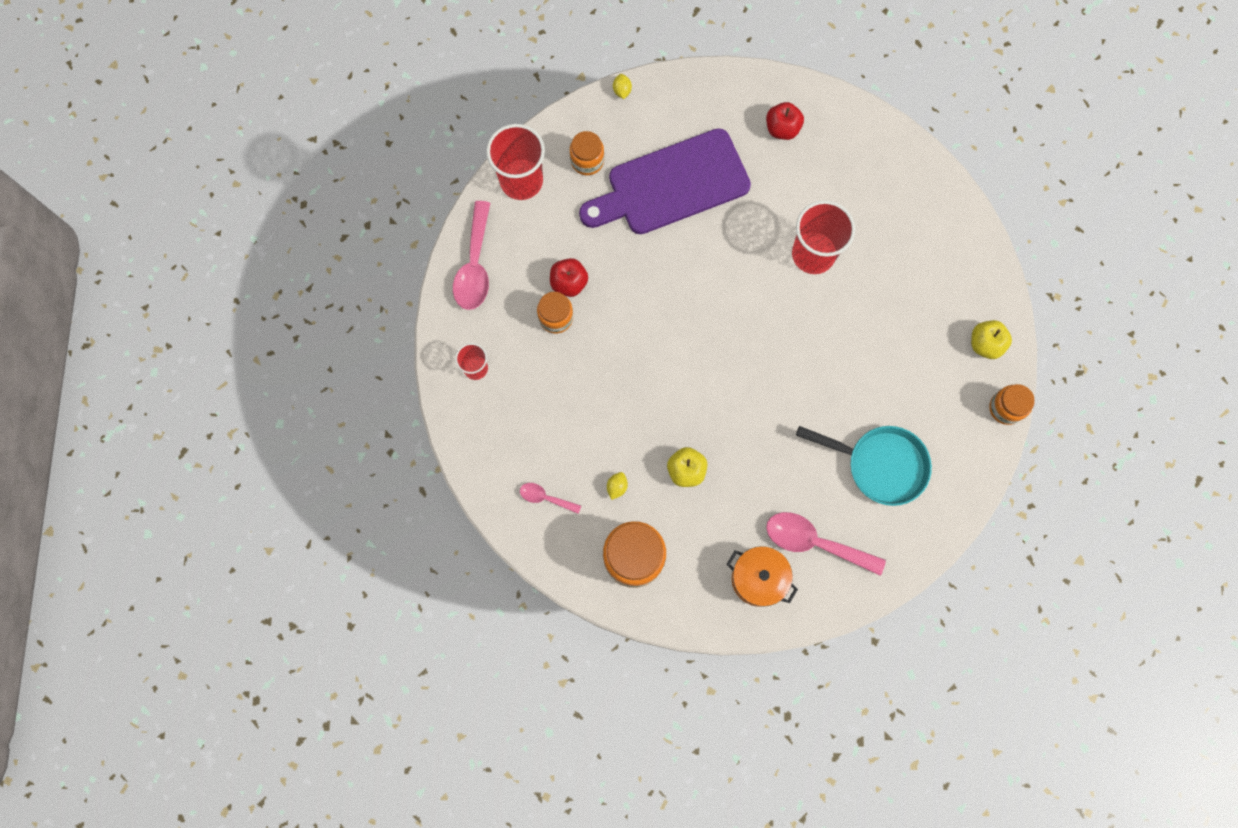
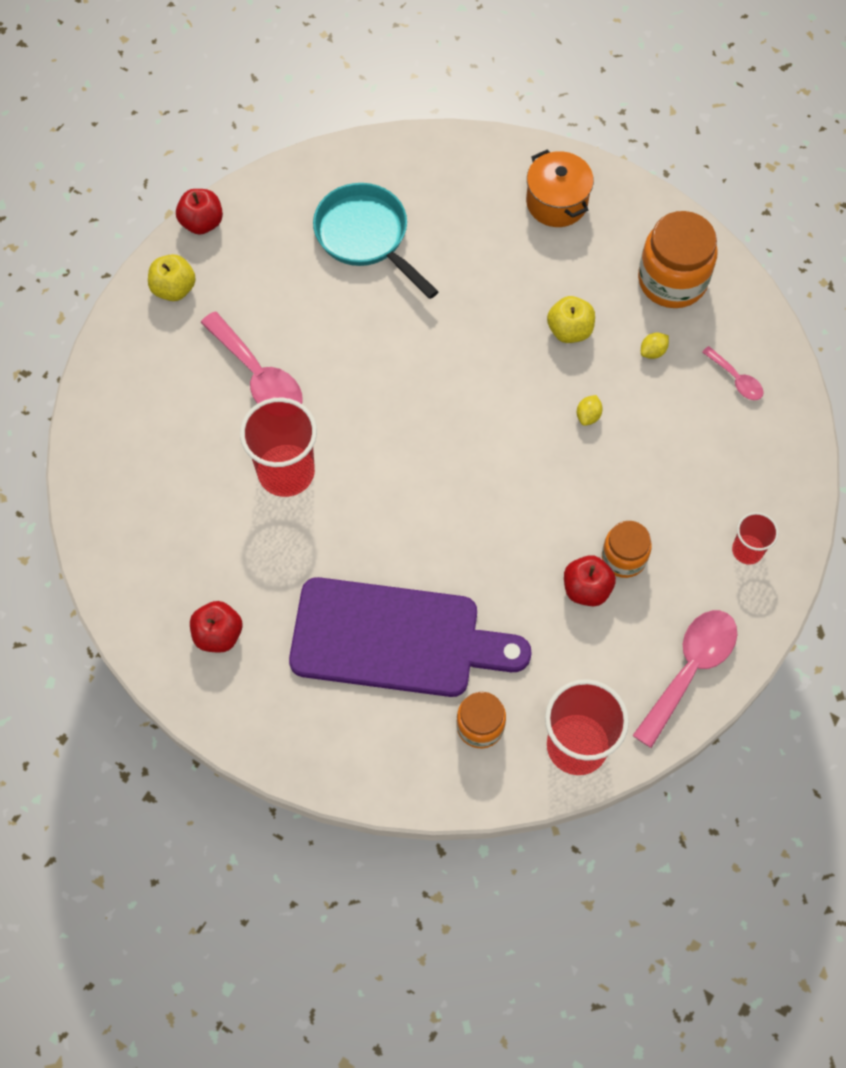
camera: 150 degrees left, 10 degrees down
(622, 91) = (382, 795): yellow lemon -> yellow lemon (588, 416)
(815, 542) = (479, 204): pink spoon -> pink spoon (258, 376)
(1005, 408) = (202, 223): orange jar -> red apple

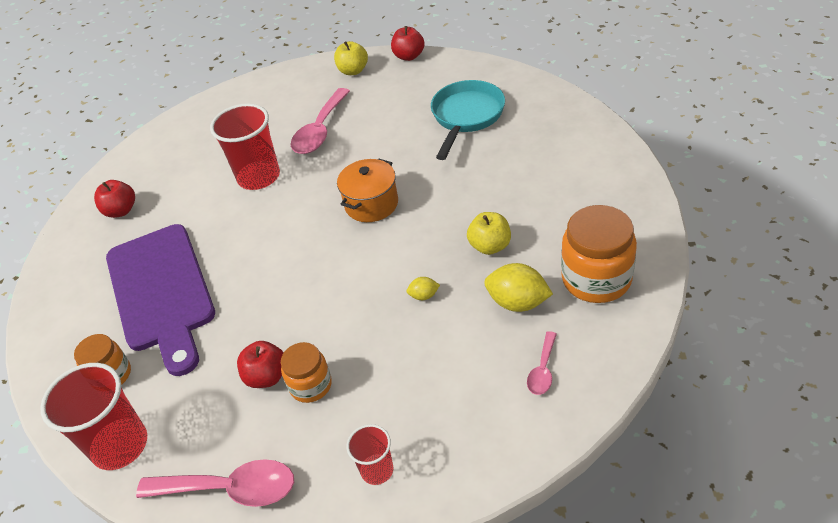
camera: 65 degrees right, 20 degrees down
(556, 202) = (593, 182): orange pot -> orange pot (371, 204)
(653, 351) = (518, 302): yellow lemon -> yellow lemon, size x1.98

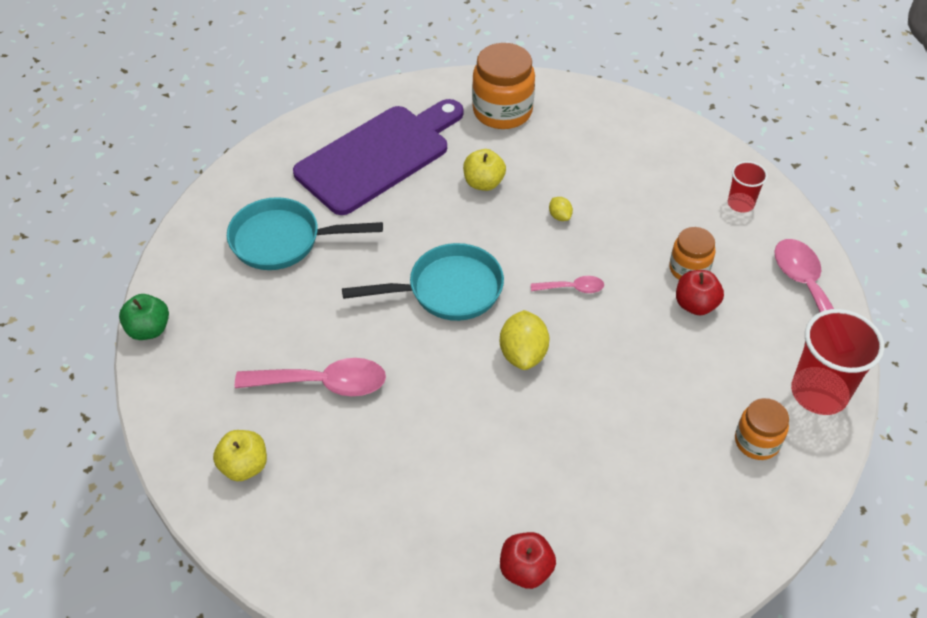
camera: 115 degrees left, 5 degrees up
(162, 292) = (637, 446): purple cutting board -> purple cutting board (378, 156)
(259, 177) = (425, 422): red cup -> none
(353, 71) = (183, 387): yellow apple -> yellow apple (244, 466)
(371, 204) = (448, 290): orange pot -> turquoise pan
(409, 56) = (149, 329): red apple -> green apple
(518, 302) = (545, 153): yellow lemon -> yellow lemon (523, 354)
(542, 370) = (607, 129): pink spoon -> pink spoon (572, 288)

